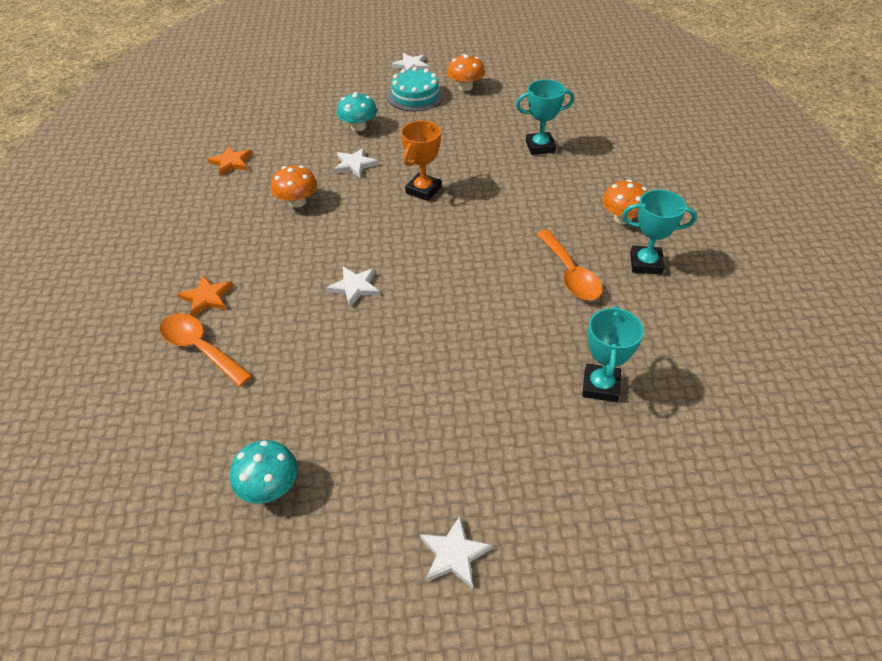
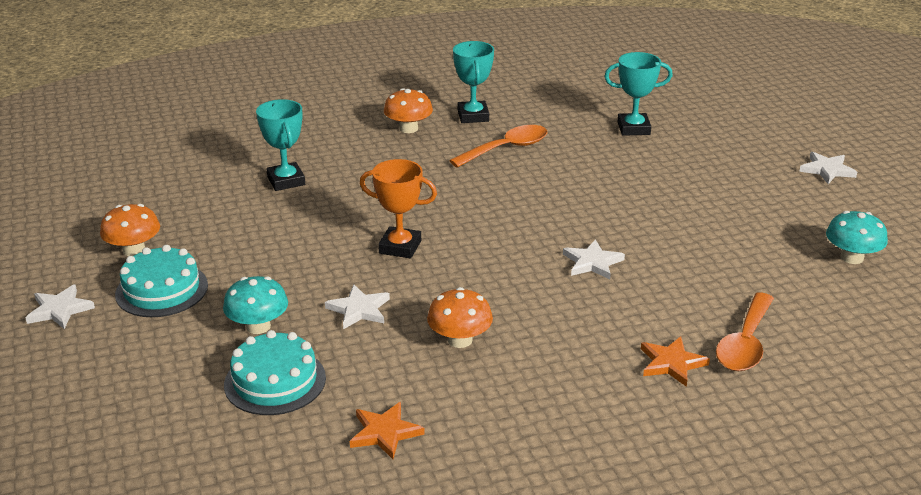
camera: 105 degrees left, 15 degrees down
(302, 130) = (275, 381): none -> turquoise cake

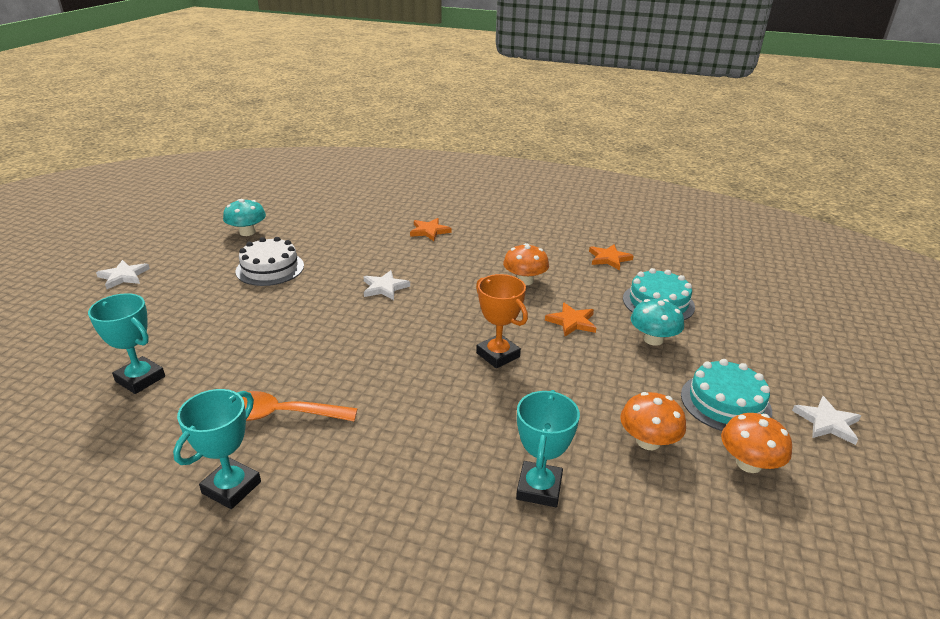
camera: 145 degrees left, 0 degrees up
(359, 309) = (572, 322): white star -> orange star
(408, 128) = (324, 507): orange mushroom -> orange mushroom (648, 441)
(734, 231) = (270, 268): none -> white cake
(745, 343) = (381, 225): orange spoon -> none

